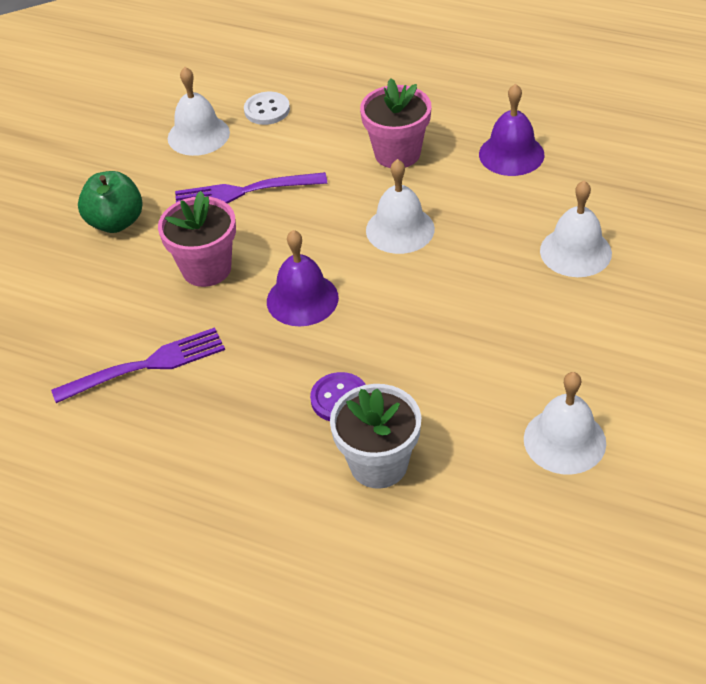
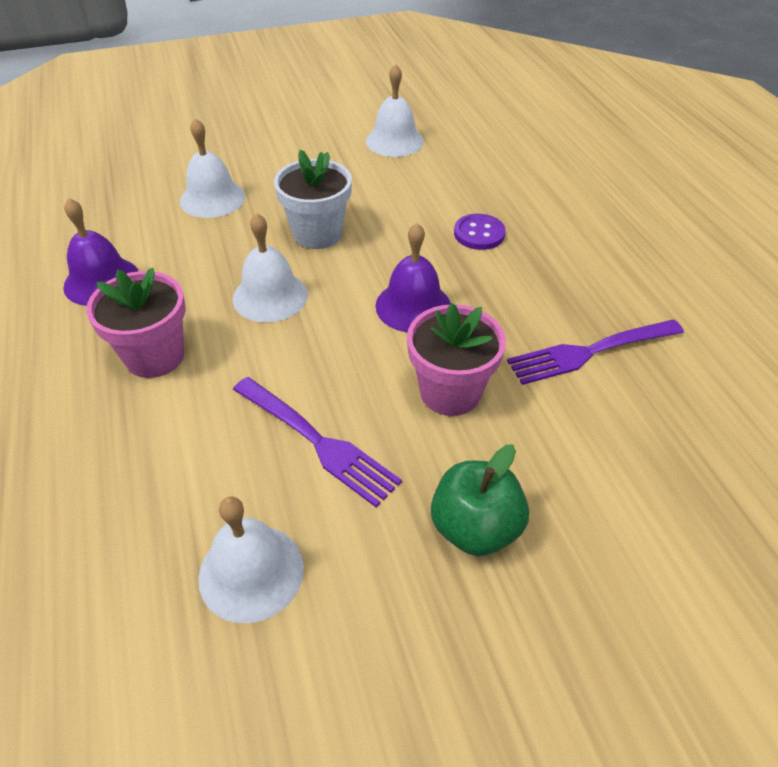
camera: 135 degrees left, 0 degrees up
(146, 365) = (590, 352): purple fork -> purple fork turned 45 degrees counterclockwise
(267, 110) = (144, 530): white button -> none
(378, 464) = (503, 193): white flower pot -> white flower pot (317, 234)

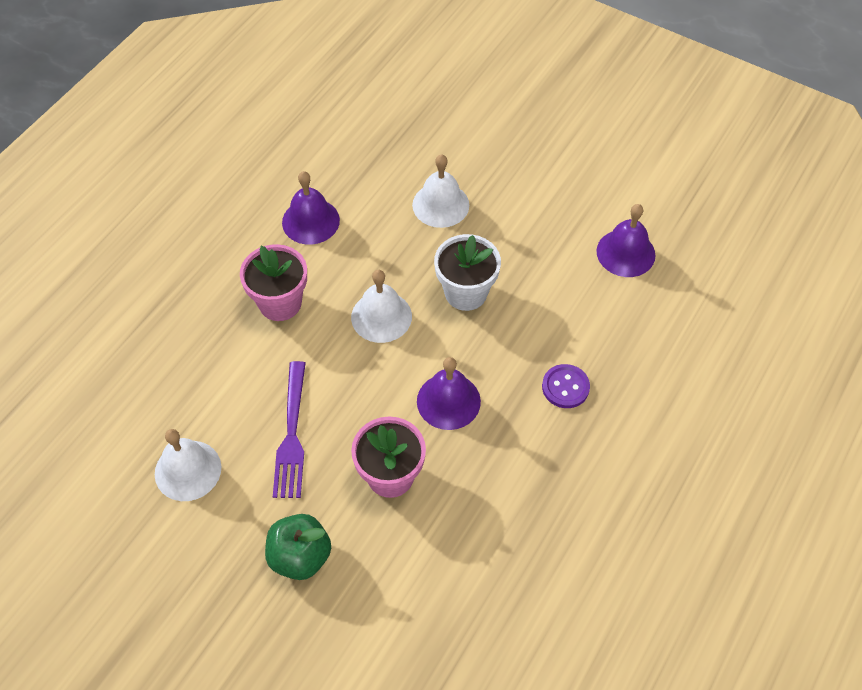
camera: 50 degrees right, 10 degrees up
(394, 141) = (625, 253): white bell -> purple bell
(590, 352) = (502, 534): purple fork -> none

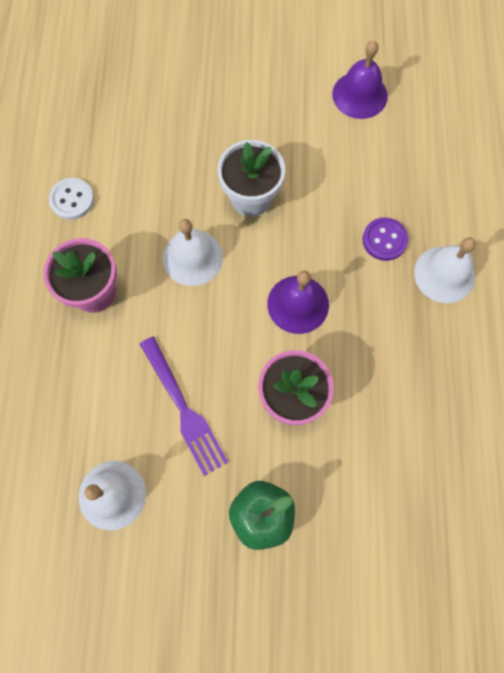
camera: 30 degrees left, 15 degrees up
(310, 221) = (72, 199): purple bell -> white button
(440, 205) = (179, 127): white bell -> white bell (444, 274)

